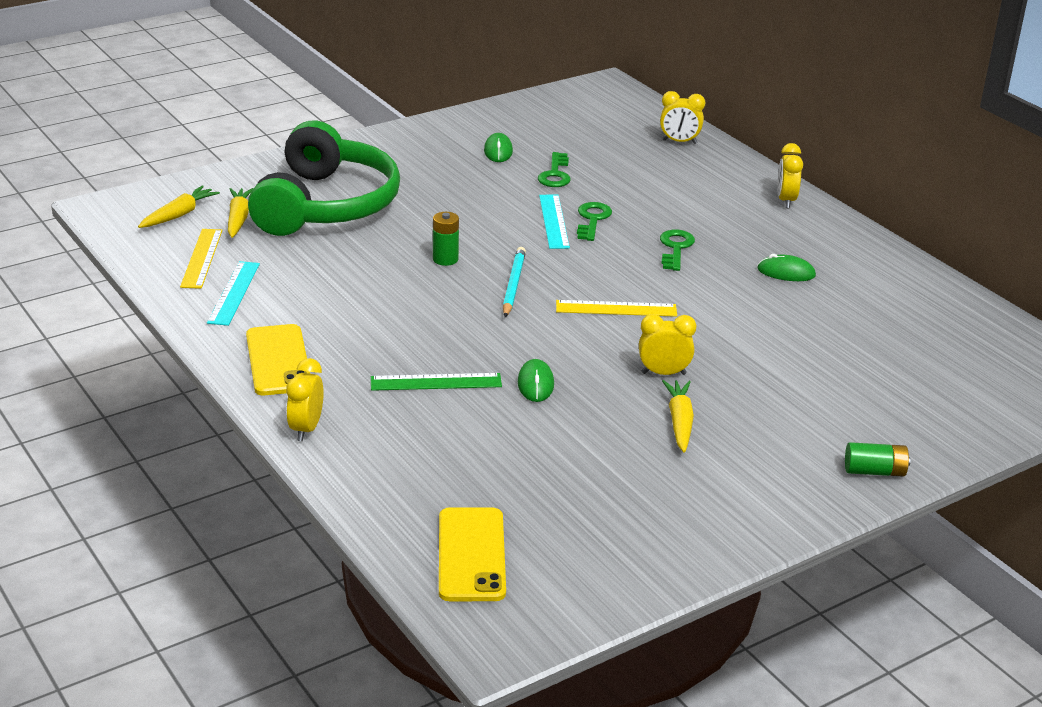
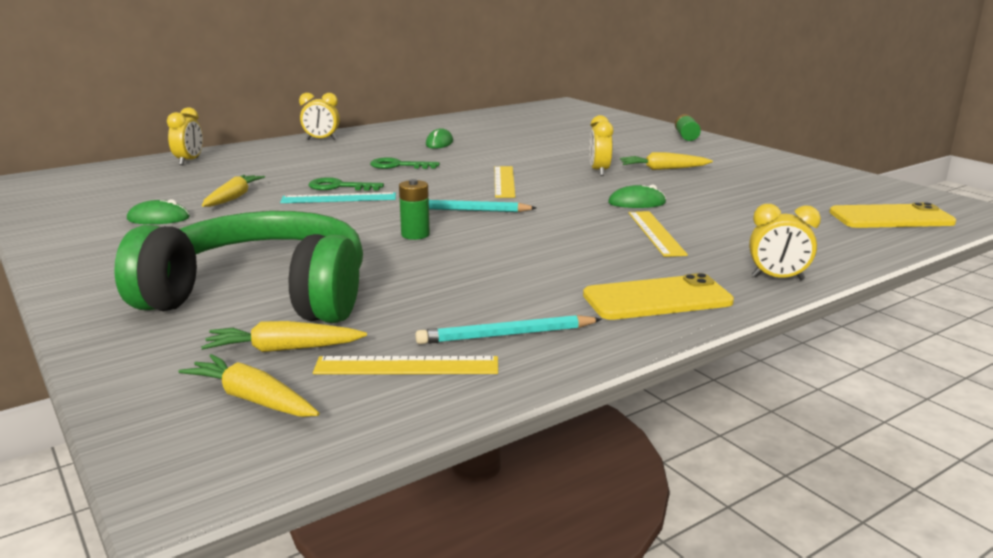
camera: 90 degrees left, 10 degrees down
(234, 293) = (506, 335): turquoise ruler -> turquoise pencil
(436, 382) = (656, 233): green ruler -> yellow ruler
(555, 174) = (233, 198): green key -> yellow carrot

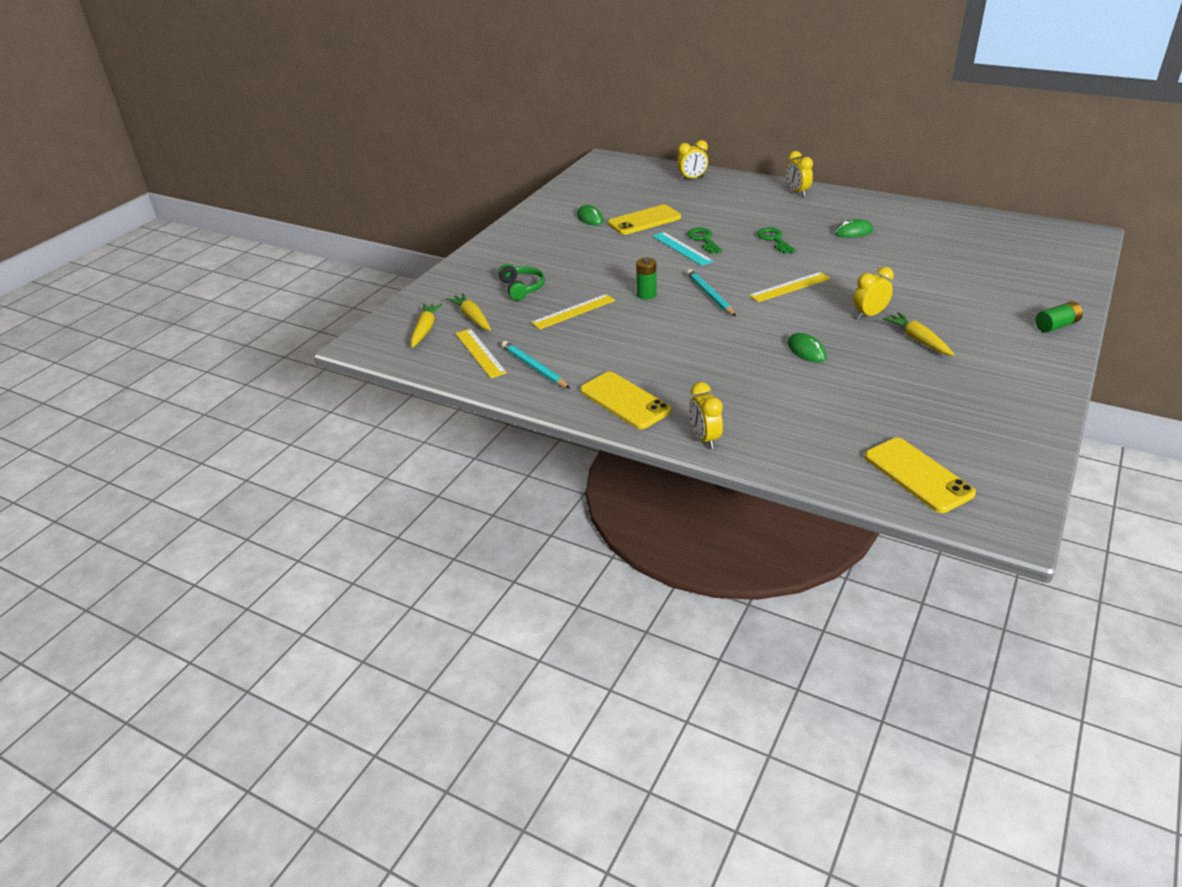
camera: 65 degrees right, 15 degrees up
(233, 198) = (644, 220): yellow carrot -> yellow phone
(261, 295) = (522, 288): green headphones -> green headphones, size x0.40
(656, 233) = (745, 374): yellow ruler -> yellow ruler (573, 311)

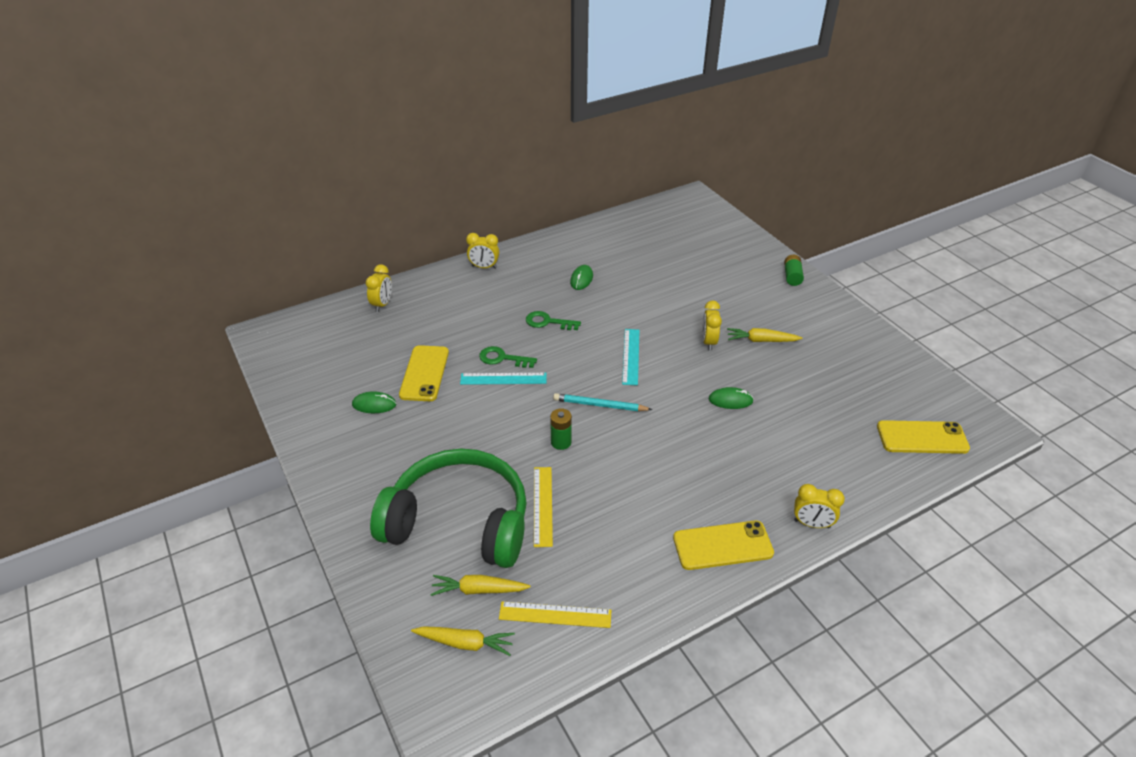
camera: 60 degrees left, 5 degrees up
(425, 330) = (465, 643): yellow carrot -> yellow carrot turned 150 degrees clockwise
(522, 288) = (459, 522): green headphones -> green headphones, size x2.47
(534, 367) = (618, 583): turquoise pencil -> none
(790, 287) = (631, 356): yellow ruler -> turquoise ruler

